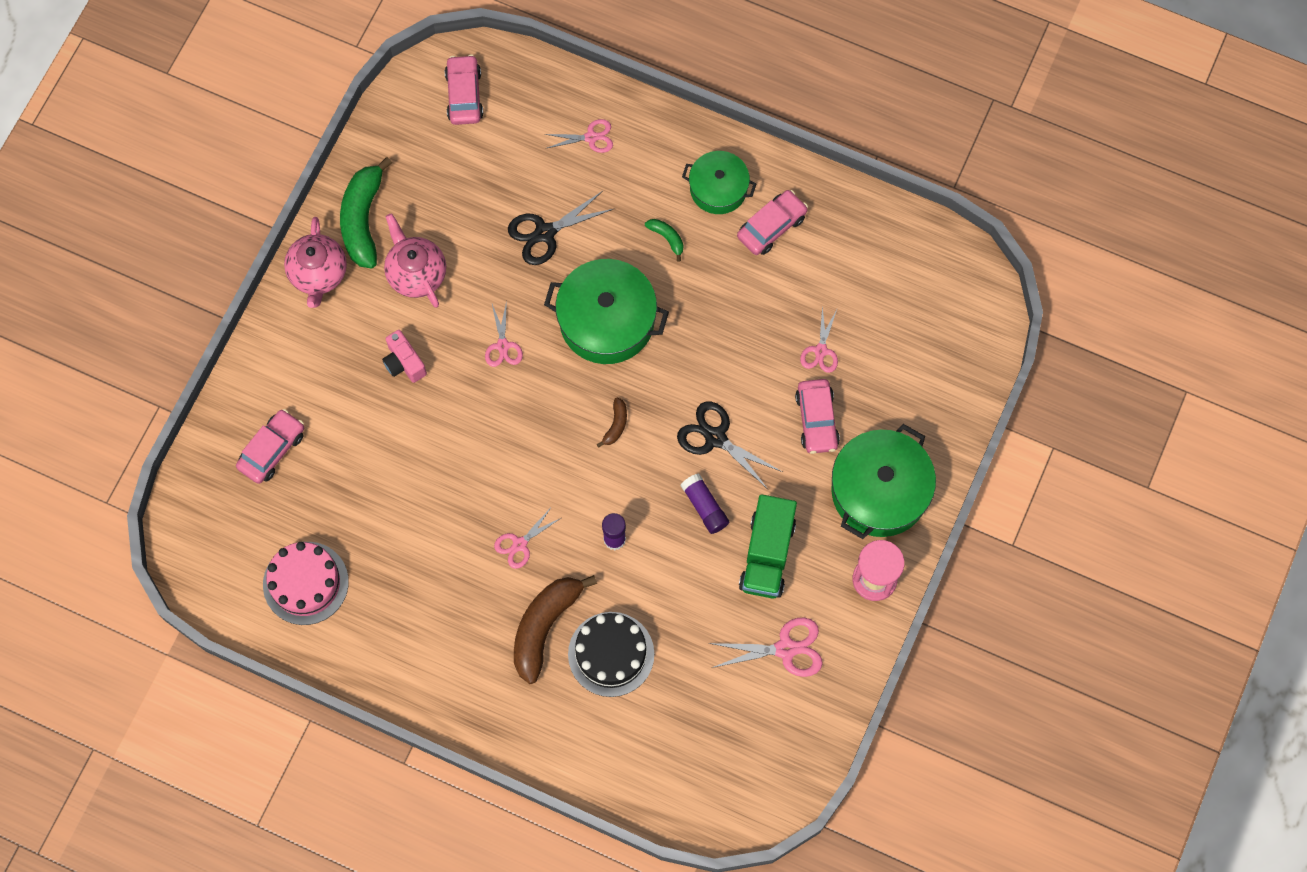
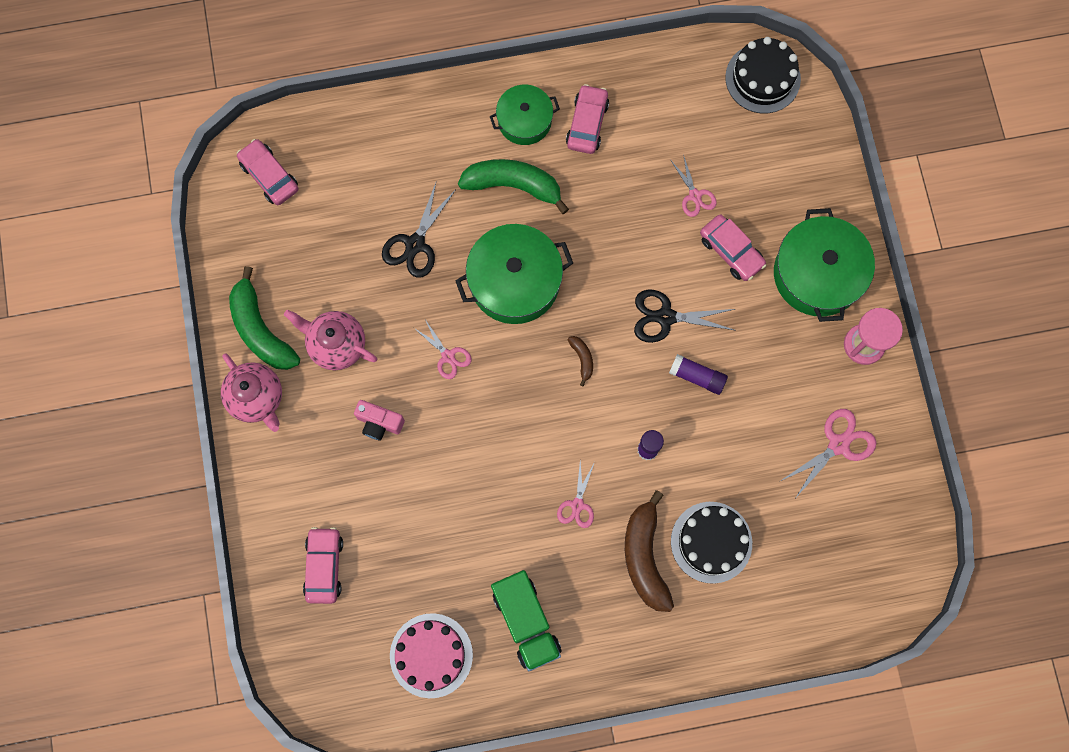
camera: 35 degrees left, 5 degrees up
(591, 137) = (396, 144): pink scissors -> none
(667, 238) = (513, 185): green banana -> green banana, size x2.22
(767, 555) = (771, 381): green truck -> green truck (526, 621)
(960, 288) = (762, 78): none -> black cake

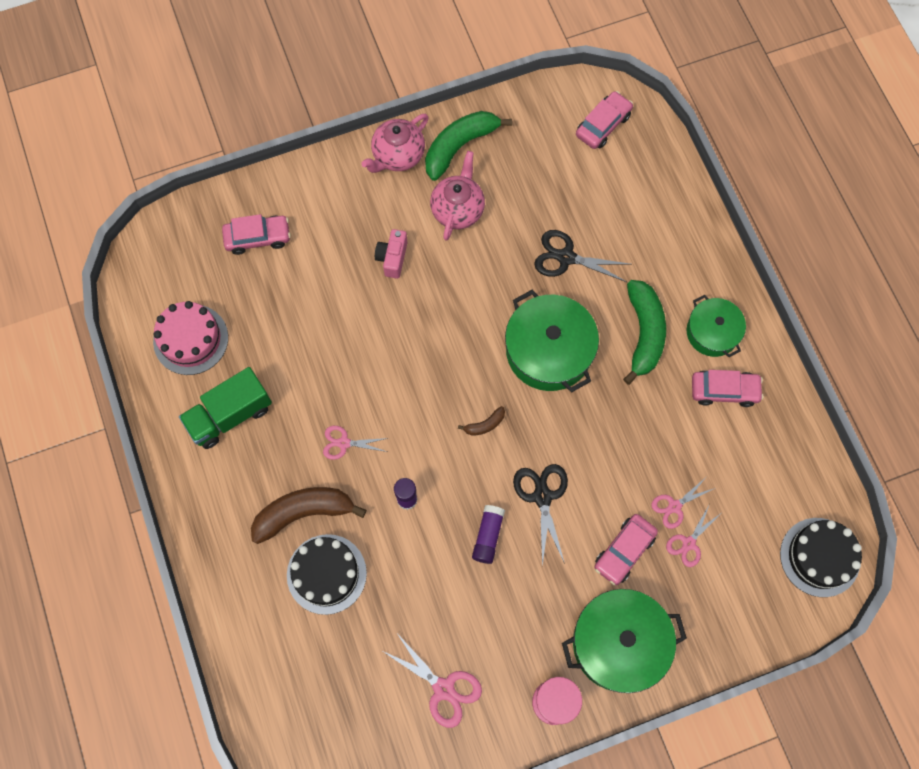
camera: 80 degrees right, 5 degrees down
(448, 356) = (465, 305): pink scissors -> pink scissors (688, 543)

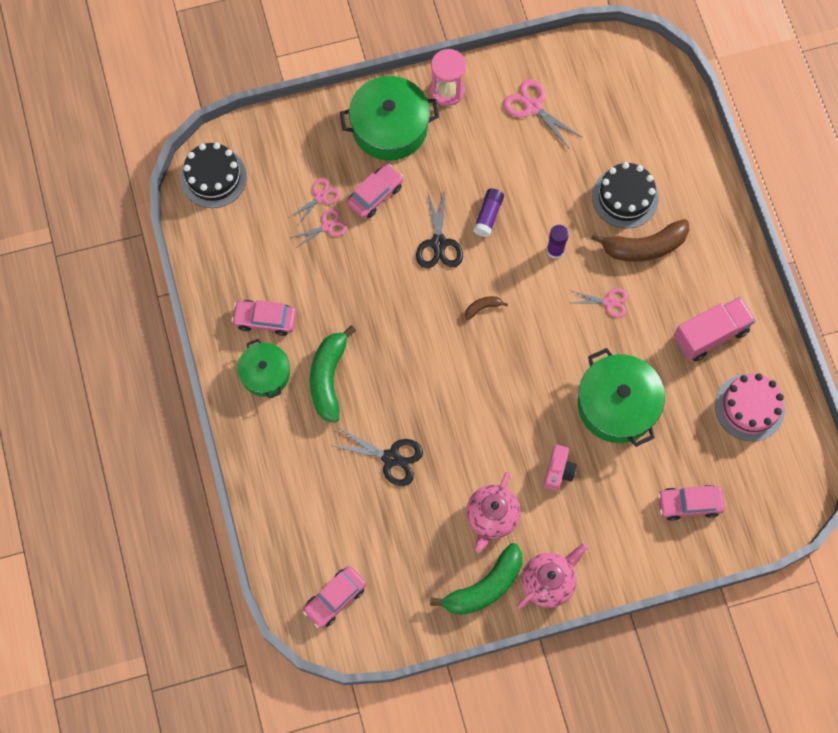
camera: 175 degrees left, 0 degrees up
(230, 415) = (710, 335): green truck -> pink truck
(549, 351) = (418, 369): green pot -> green pot (617, 405)

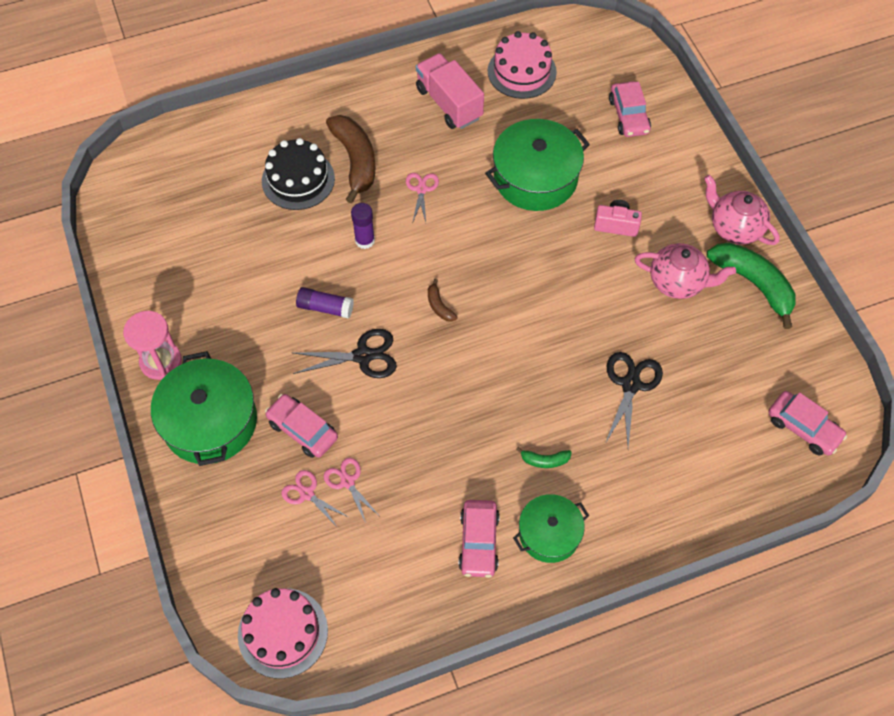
camera: 95 degrees left, 10 degrees down
(213, 177) = (283, 632): black cake -> pink cake
(328, 378) = (544, 460): green banana -> green banana, size x0.45
(532, 107) = (185, 271): pink scissors -> none

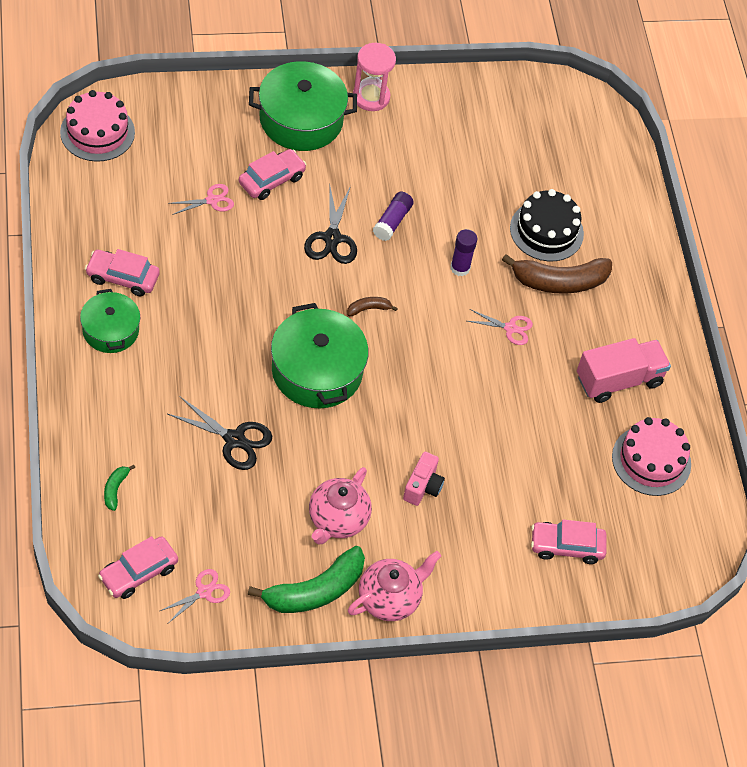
camera: 95 degrees right, 5 degrees down
(306, 493) = (211, 171): pink scissors -> pink scissors (204, 592)
(535, 177) = (502, 431): green pot -> green pot (317, 371)
(544, 460) = (181, 347): green banana -> green banana (115, 489)

